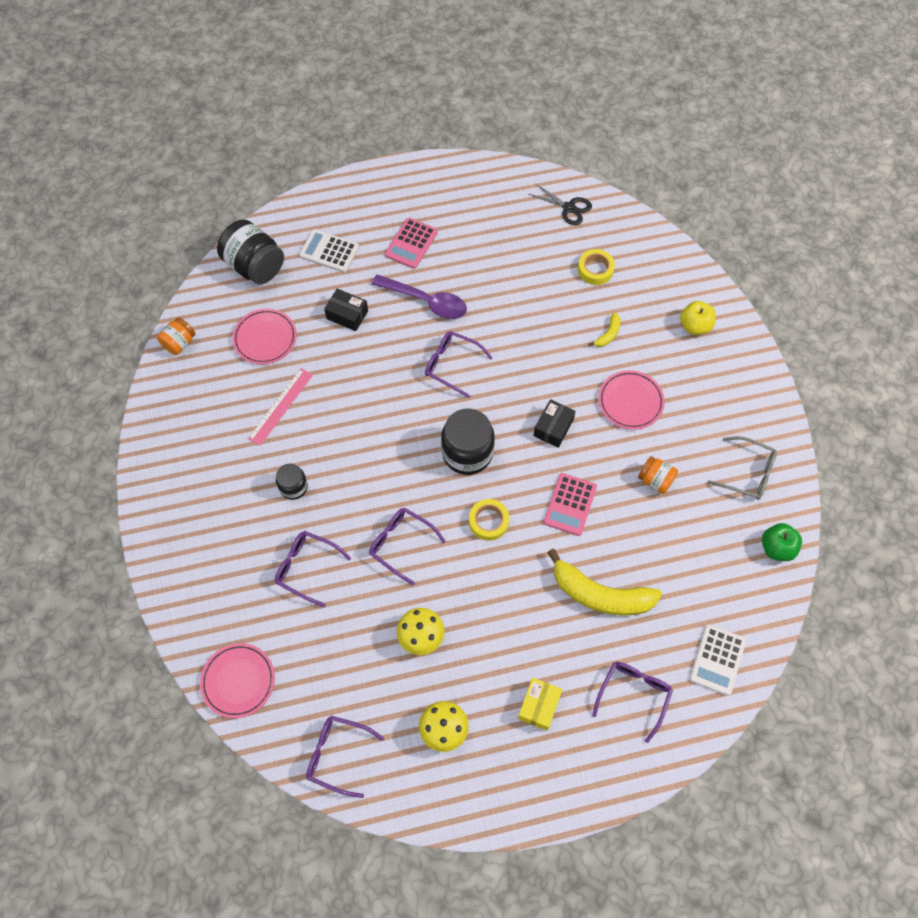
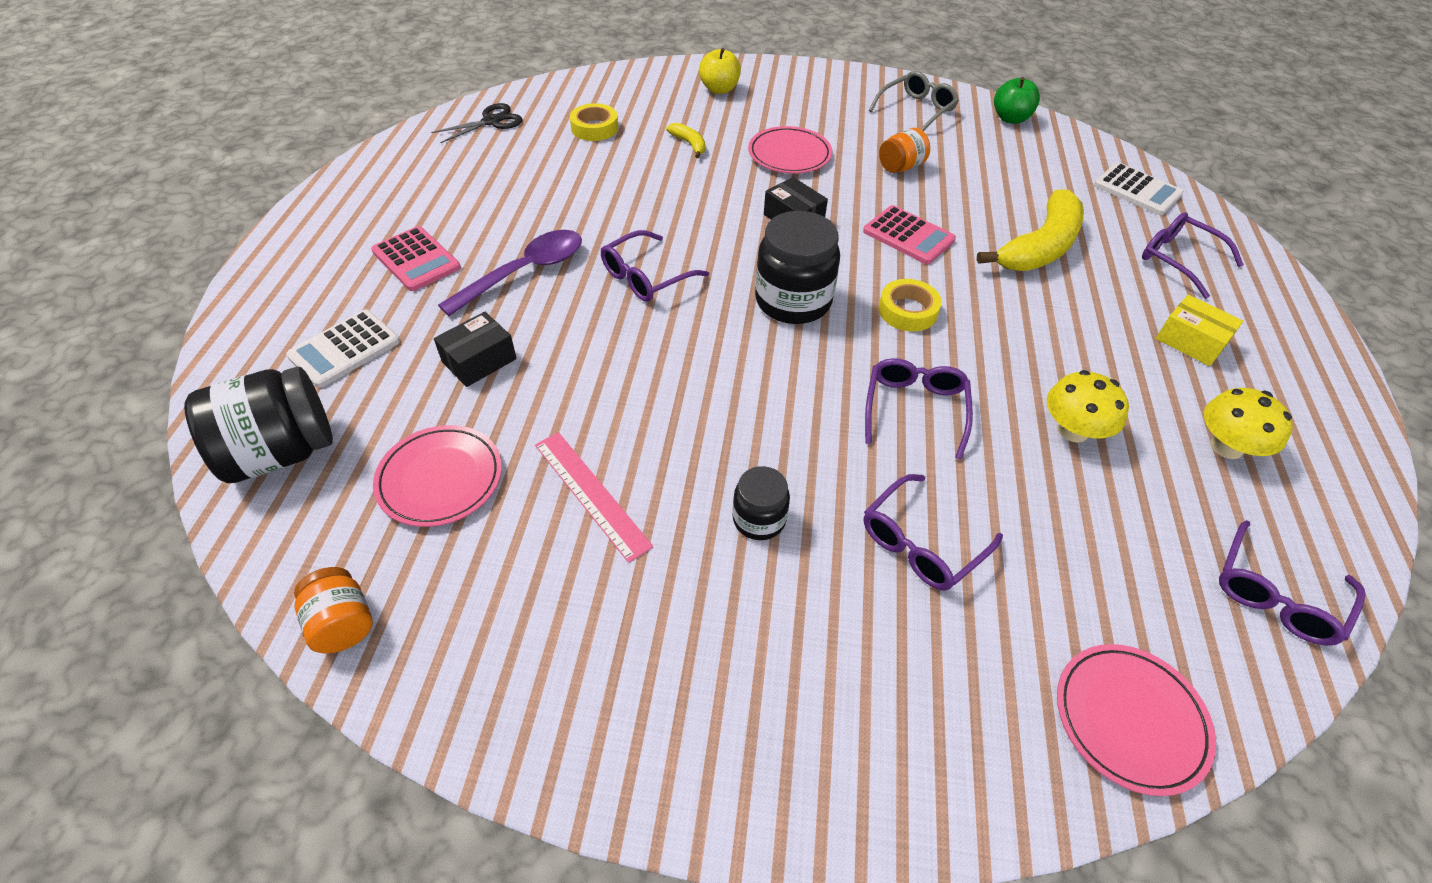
camera: 70 degrees left, 15 degrees down
(401, 544) = (914, 410): purple glasses -> purple glasses turned 135 degrees clockwise

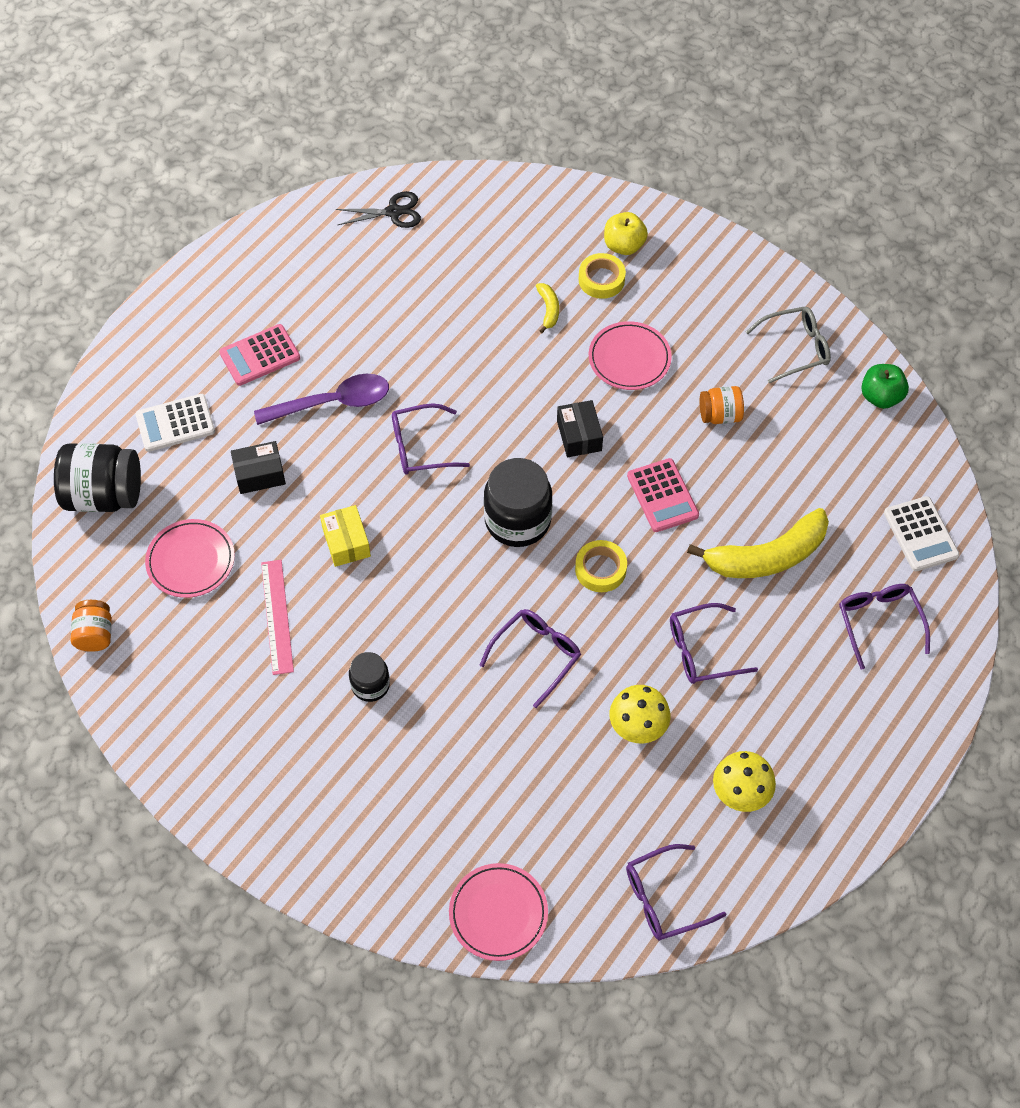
camera: 30 degrees right, 10 degrees up
(416, 260) = (260, 355): pink calculator -> pink calculator turned 75 degrees clockwise
(594, 128) = (477, 255): yellow tape -> yellow tape (601, 280)
(922, 543) = (462, 751): purple glasses -> purple glasses (702, 650)
(1190, 341) = (806, 700): yellow box -> yellow box (346, 542)

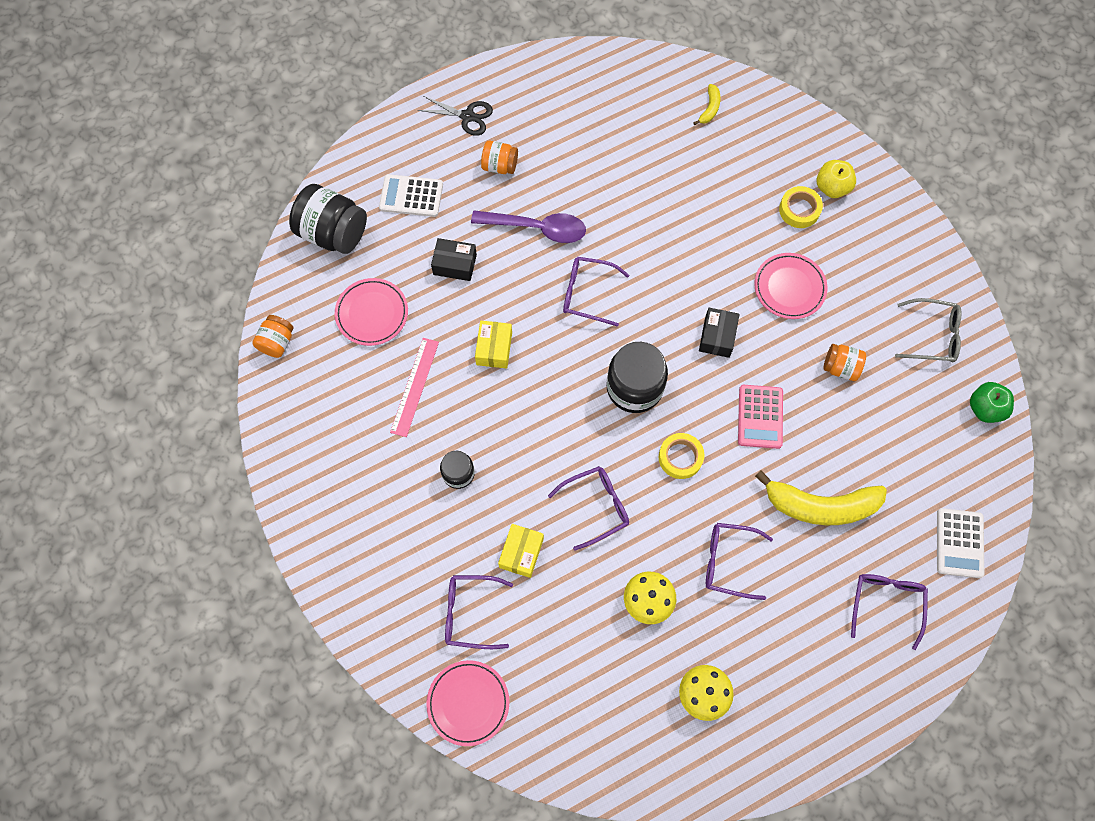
camera: 25 degrees right, 10 degrees up
(260, 355) = (499, 166): pink calculator -> orange jar
(393, 212) = (659, 85): black scissors -> black scissors (467, 116)
(479, 736) = (521, 553): none -> yellow box
(548, 310) = (743, 218): yellow banana -> yellow banana (709, 108)
(665, 898) = (601, 752): purple glasses -> purple glasses (471, 613)

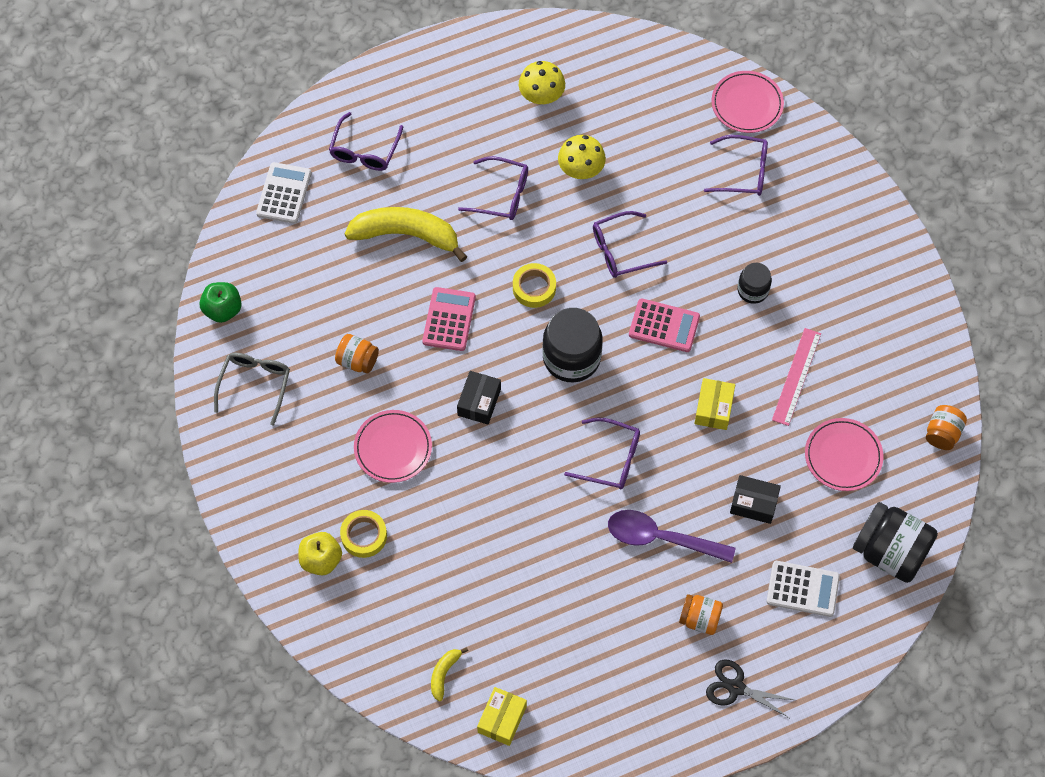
camera: 175 degrees left, 5 degrees down
(521, 553) = (694, 217): yellow box -> yellow box (502, 719)
(546, 428) = (664, 326): none -> pink calculator
(932, 335) = (255, 385): grey glasses -> grey glasses turned 90 degrees clockwise

